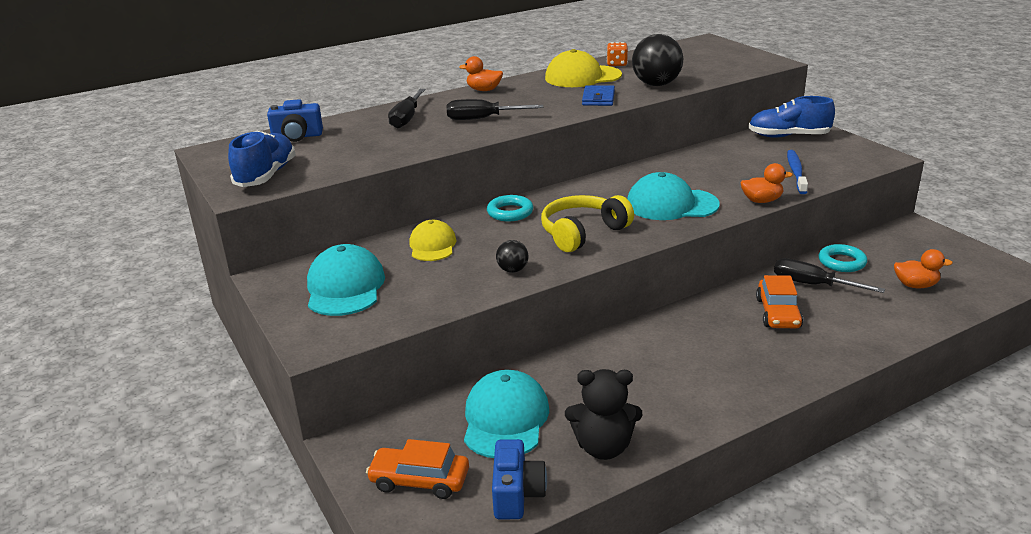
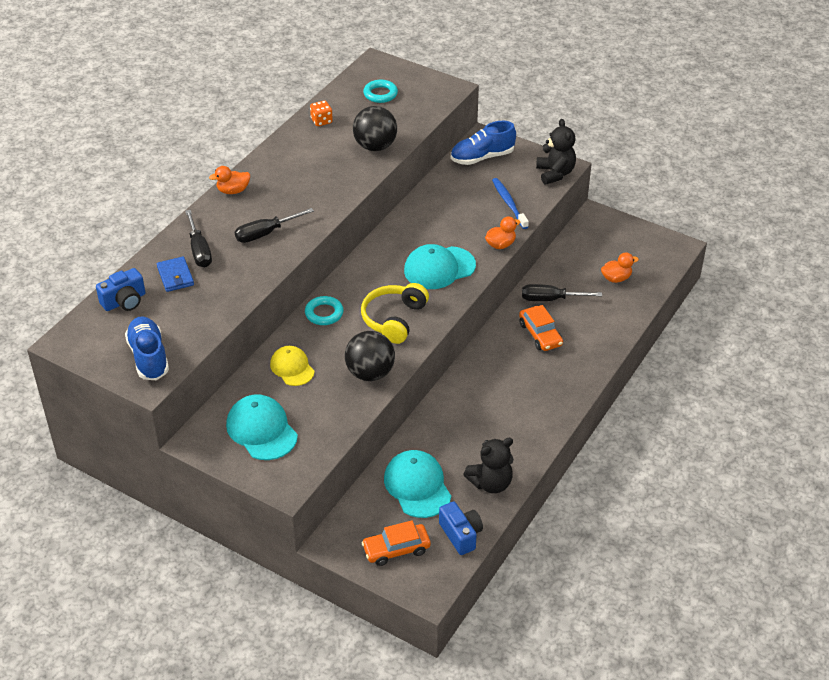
camera: 30 degrees left, 15 degrees up
(512, 270) = (370, 373): black ball -> black ball, size x2.01
(582, 77) = (305, 149): yellow cap -> none
(598, 98) = (341, 179): blue wallet -> blue wallet (175, 276)
(842, 262) = (560, 270): turquoise ring -> turquoise ring (380, 94)
(871, 160) = (555, 173): none -> black teddy bear

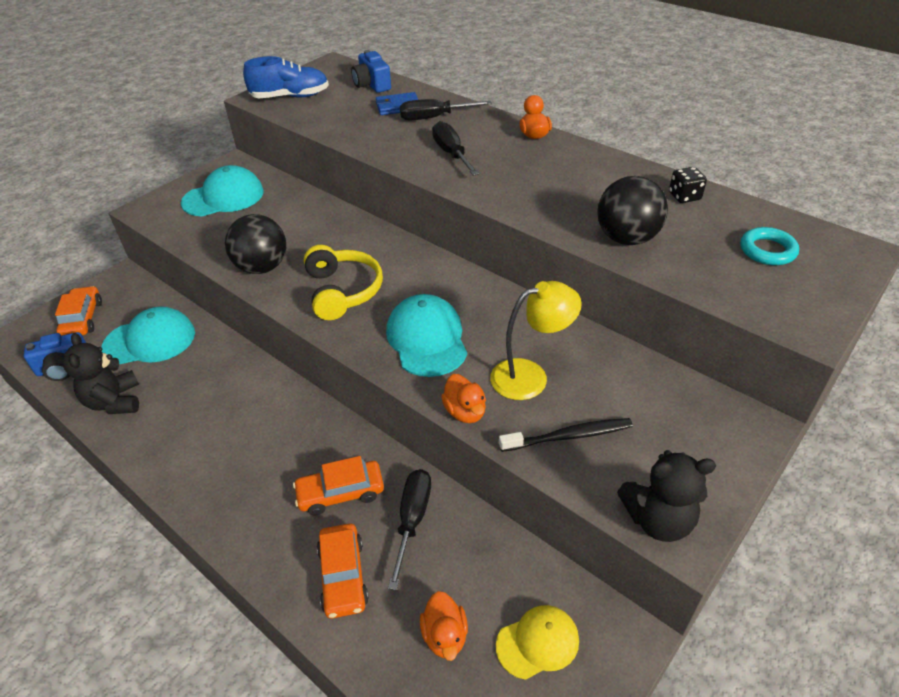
camera: 100 degrees right, 0 degrees up
(292, 368) = (297, 216): yellow cap -> yellow cap (537, 642)
(321, 121) = (684, 196): orange dice -> black dice
(324, 313) = (372, 239): turquoise ring -> none
(394, 319) = (342, 291): yellow headphones -> yellow headphones turned 45 degrees clockwise
(464, 220) = (530, 376): none -> yellow lamp
(482, 157) = (696, 416): blue shoe -> none
(509, 203) = (569, 436): blue toothbrush -> black toothbrush
(596, 323) = (343, 576): none -> orange car

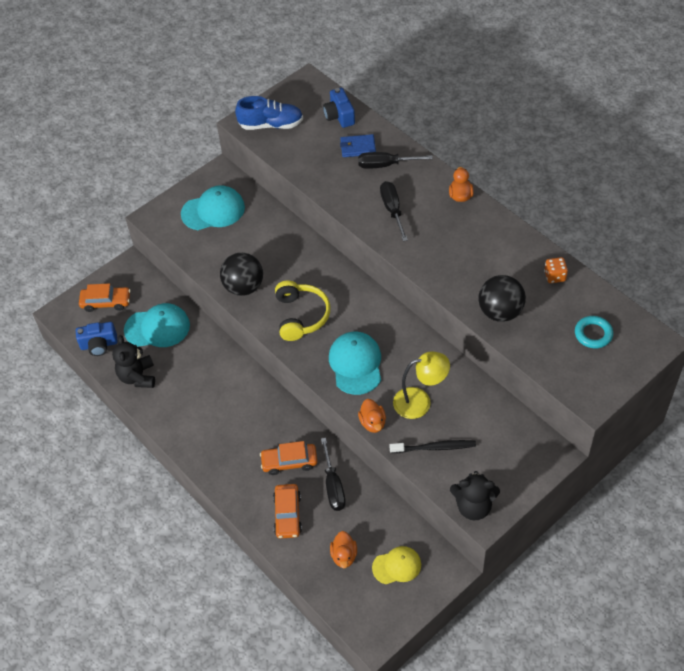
camera: 10 degrees right, 10 degrees up
(82, 319) = (106, 302): orange car -> orange car turned 90 degrees clockwise
(412, 520) = (333, 485): black screwdriver -> black screwdriver turned 150 degrees clockwise
(684, 196) = (554, 276): black dice -> orange dice

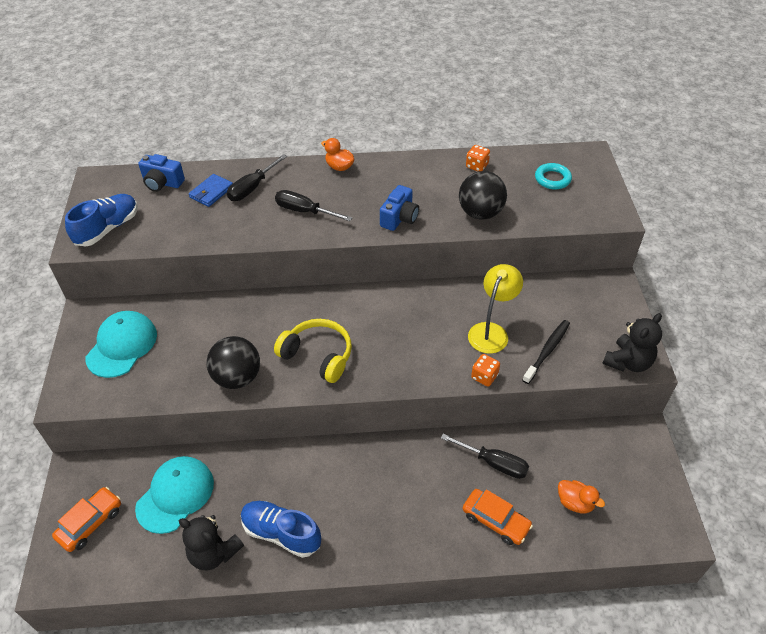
camera: 55 degrees left, 5 degrees down
(99, 345) = (134, 565): blue camera -> blue camera (399, 218)
(178, 401) = (281, 533): none -> blue shoe
(289, 462) = (438, 481): orange car -> none
(356, 364) = (410, 350): turquoise cap -> none
(373, 423) = (484, 376): orange duck -> orange dice
(397, 566) = (614, 468): yellow cap -> none

